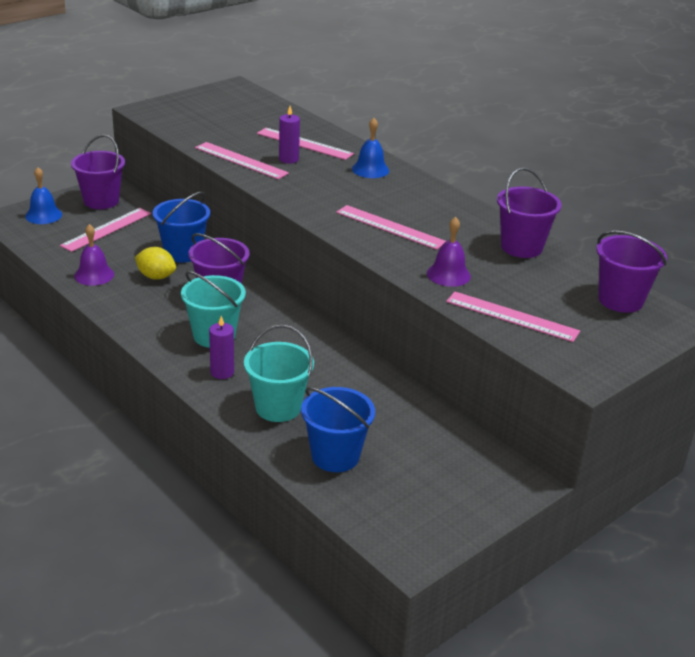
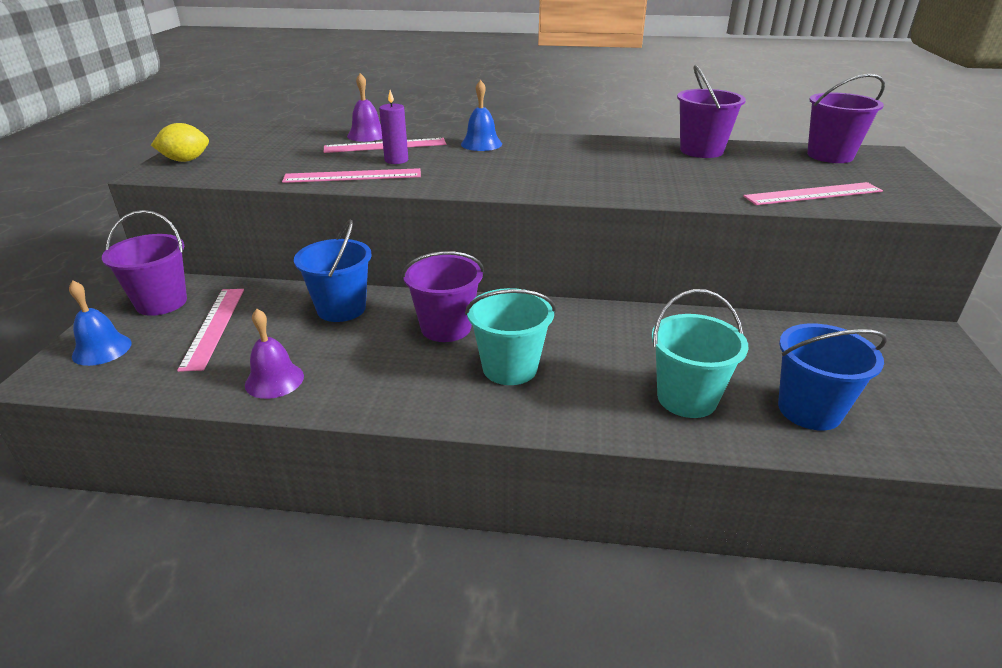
camera: 40 degrees left, 0 degrees up
(156, 277) = (351, 345): yellow lemon -> yellow lemon (186, 160)
(222, 372) = (581, 398): purple candle -> none
(390, 227) = (590, 174): pink ruler -> none
(448, 274) = (708, 187): purple bell -> purple bell (367, 135)

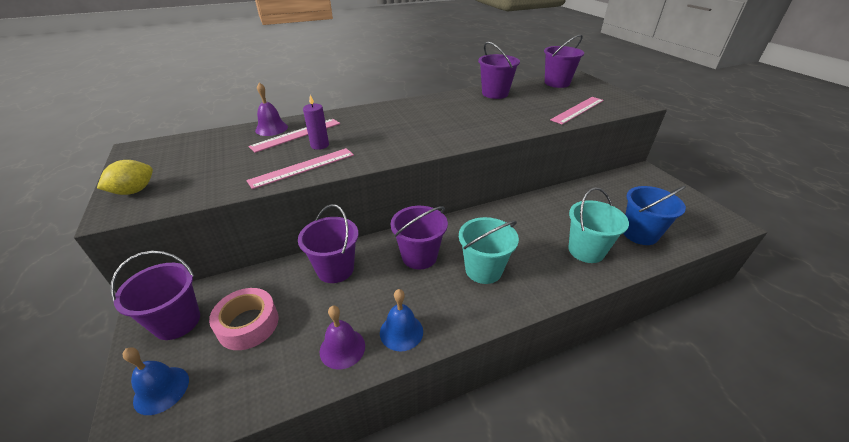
camera: 30 degrees left, 5 degrees up
(214, 327) = (248, 324): pink ruler -> pink tape
(341, 309) = (335, 269): blue bucket -> purple bucket
(481, 144) = (363, 117): blue bell -> blue bell (401, 332)

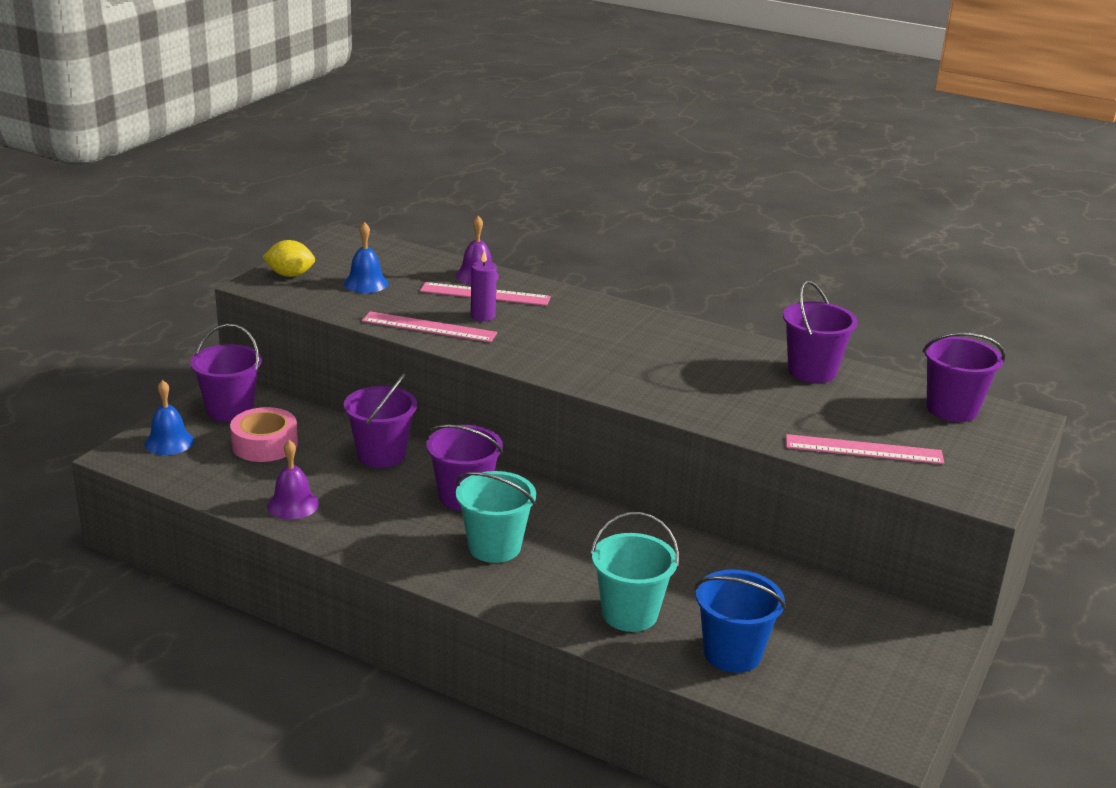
camera: 50 degrees right, 10 degrees down
(401, 332) = (346, 528): blue bell -> blue bell (366, 283)

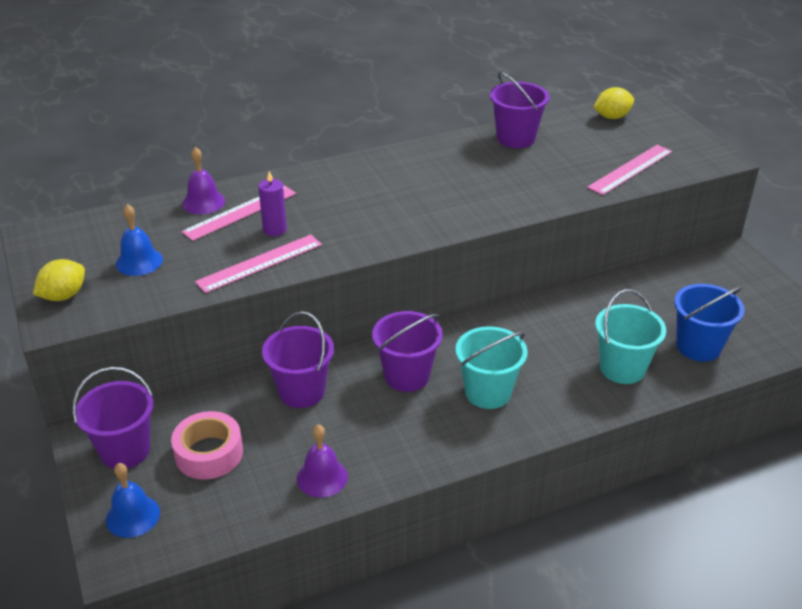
camera: 50 degrees left, 10 degrees up
(952, 409) = (612, 117): purple bucket -> yellow lemon

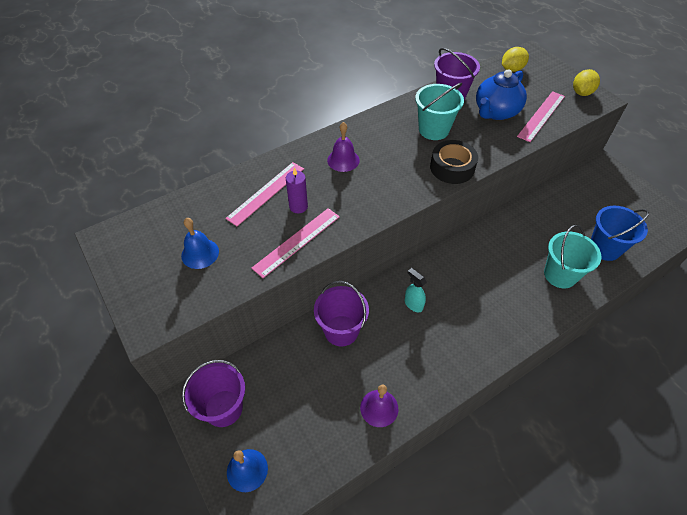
camera: 10 degrees left, 15 degrees up
(63, 296) = (148, 298): yellow lemon -> yellow lemon (581, 93)
(203, 202) = (234, 186): purple bell -> purple bell (343, 160)
(209, 453) = (288, 400): pink tape -> none
(407, 376) = (413, 304): purple bucket -> turquoise spray bottle
(486, 211) = (452, 167): none -> black tape
(488, 392) = (474, 310): turquoise bucket -> turquoise bucket (433, 130)
(570, 160) = (495, 112): none -> blue teapot

